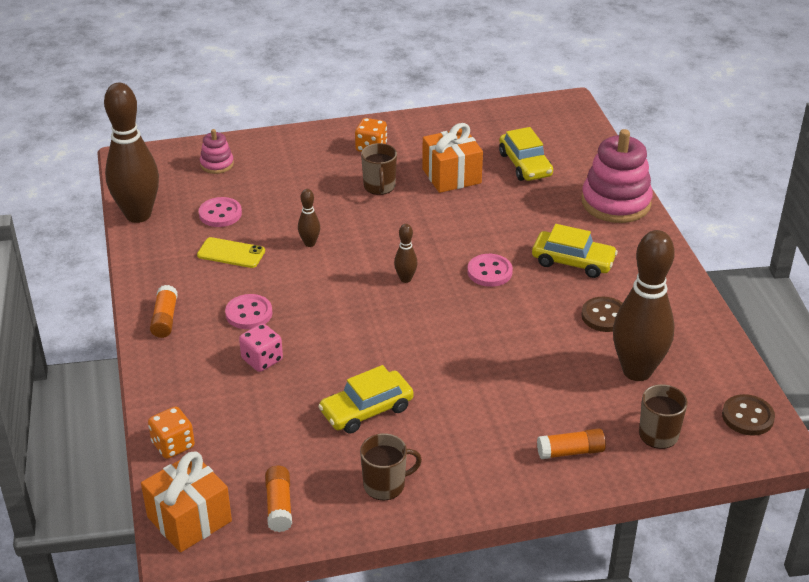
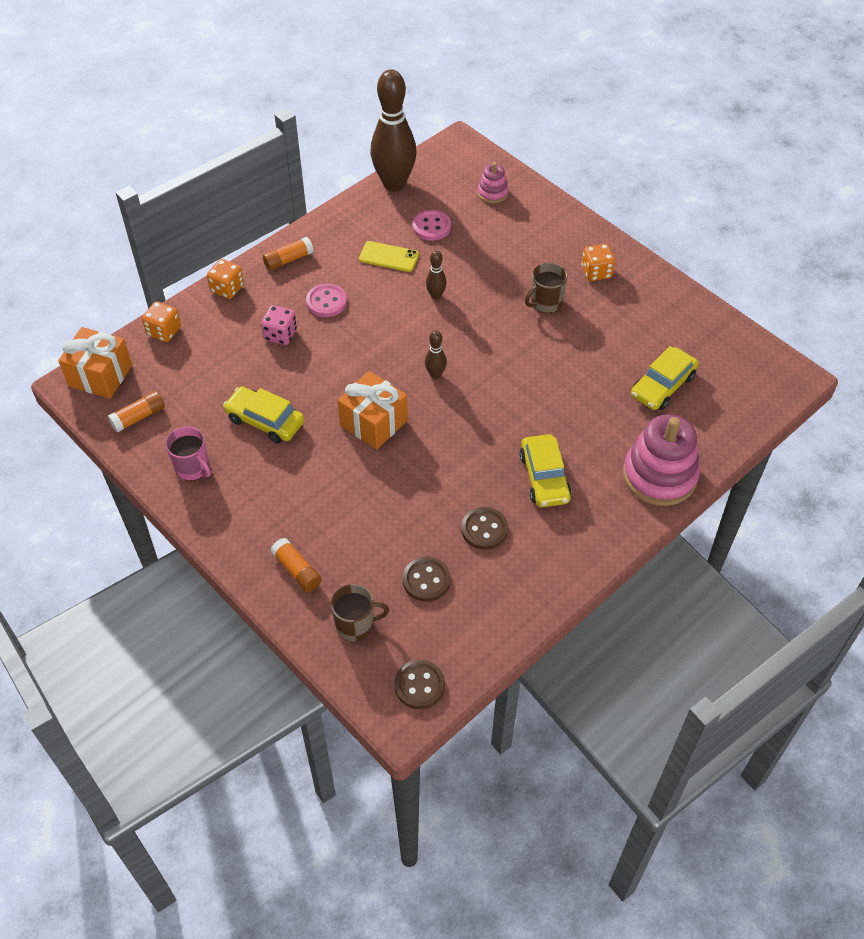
camera: 60 degrees right, 15 degrees up
(160, 376) = (227, 288): none -> orange dice
(231, 253) = (389, 257): yellow phone -> yellow phone turned 60 degrees counterclockwise
(385, 485) = (193, 468): brown mug -> pink mug
(451, 176) = (601, 342): orange gift -> orange gift (373, 422)
(489, 272) = (485, 425): pink button -> none
(637, 371) = (426, 580): brown bowling pin -> brown button

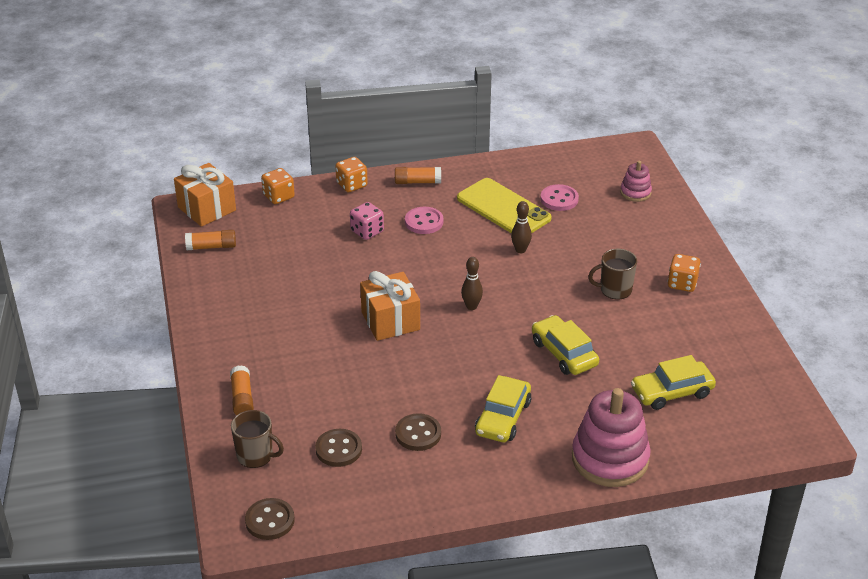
camera: 30 degrees right, 15 degrees down
(193, 468) = (222, 296): pink mug -> none
(265, 420) = (305, 286): yellow car -> yellow car (564, 353)
(389, 257) = (503, 208): yellow phone -> yellow phone, size x1.71
(394, 184) = (553, 158): brown bowling pin -> none

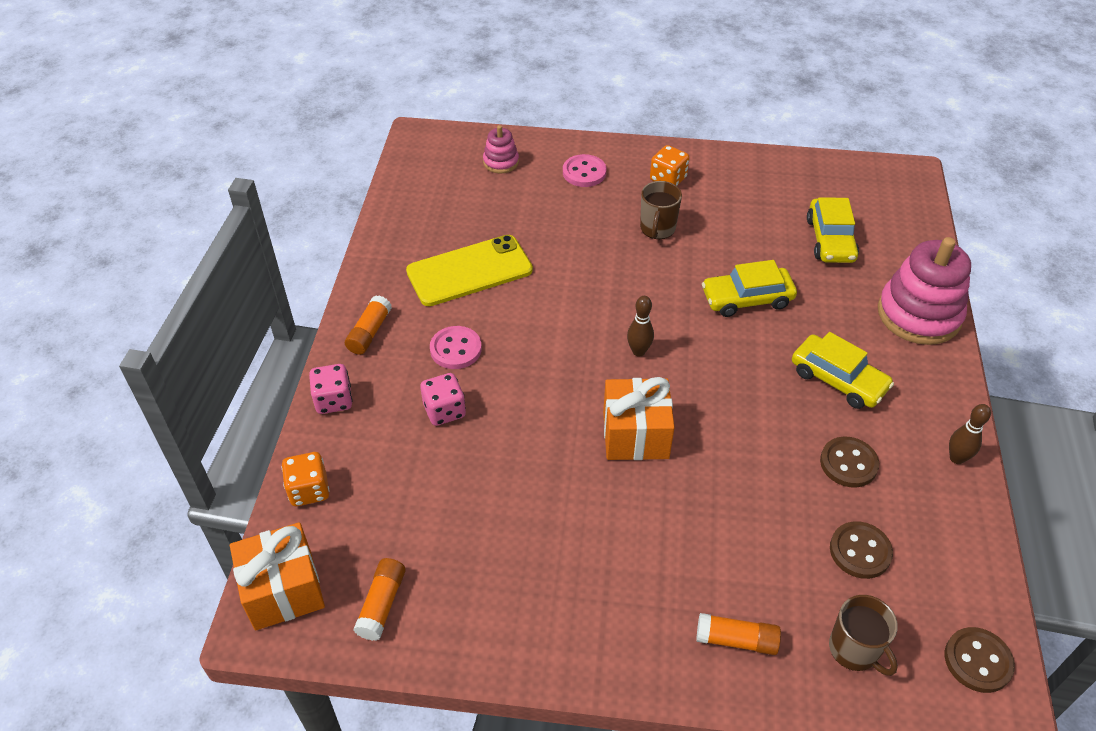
camera: 70 degrees left, 10 degrees up
(256, 456) = (854, 649): brown mug -> brown mug turned 105 degrees clockwise
(352, 185) = (334, 400): orange dice -> pink dice
(520, 250) = (555, 280): brown bowling pin -> brown bowling pin (956, 458)
(559, 199) = (479, 221): pink button -> pink button (584, 172)

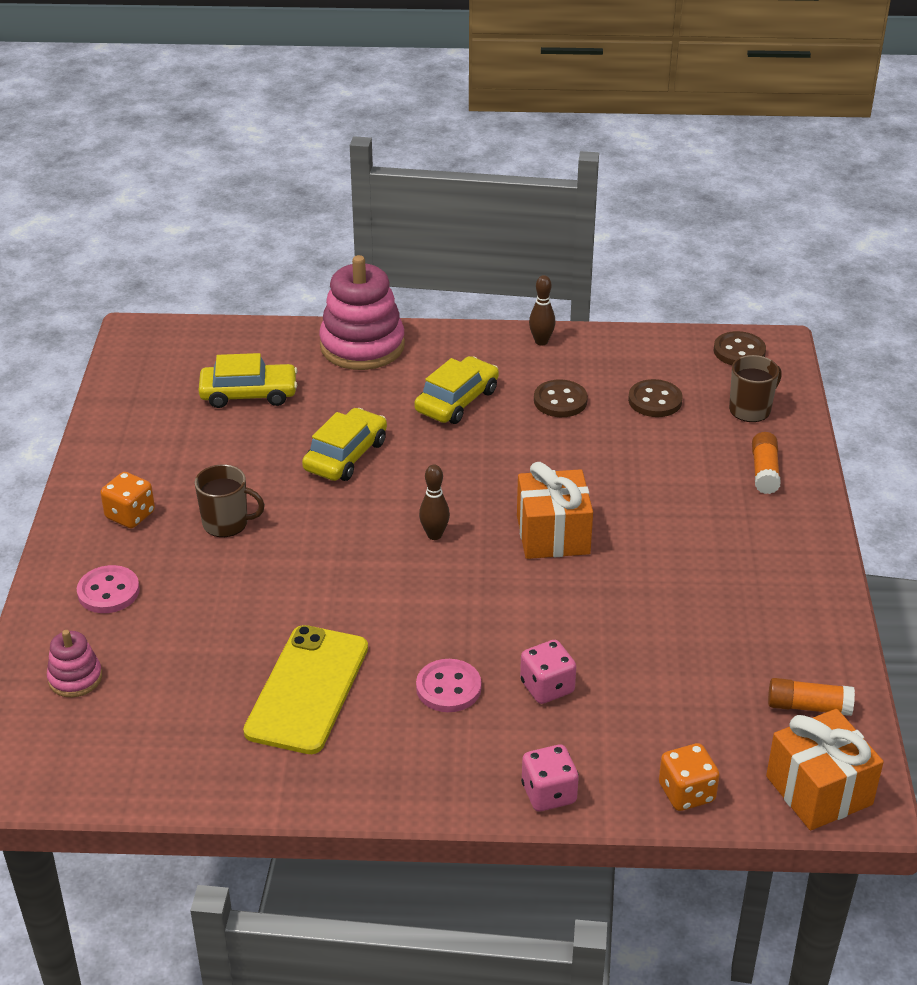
camera: 95 degrees left, 10 degrees down
(369, 332) = (428, 776): orange glue stick -> none
(469, 271) = (307, 689): yellow phone -> yellow phone turned 45 degrees clockwise
(747, 298) = (346, 455): yellow car -> yellow car turned 135 degrees counterclockwise

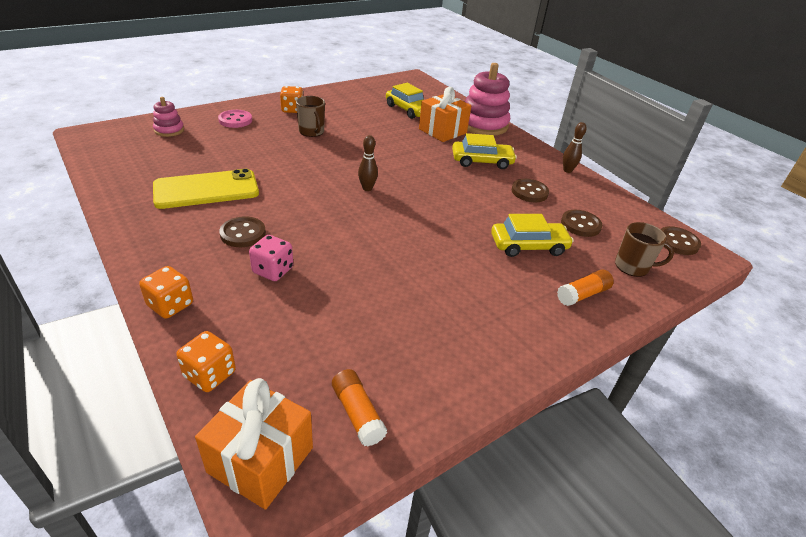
camera: 50 degrees right, 0 degrees up
(346, 455) = (397, 145): yellow car -> yellow car (528, 246)
(448, 688) = (243, 233): pink button -> brown button
(548, 793) = (170, 305): pink dice -> orange dice
(553, 535) = (413, 227): orange gift -> orange gift (442, 131)

